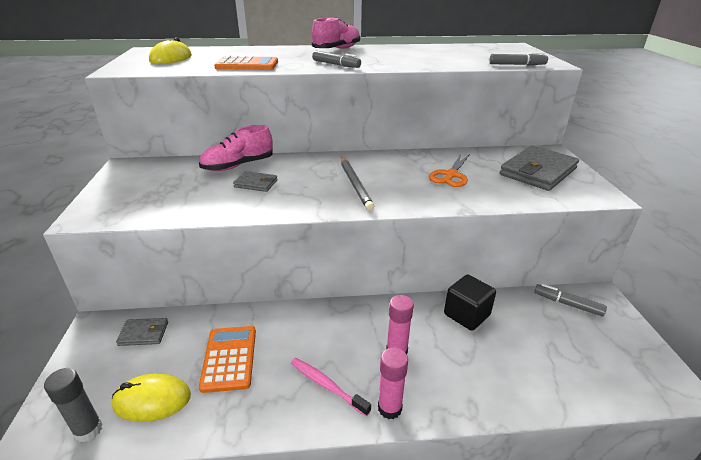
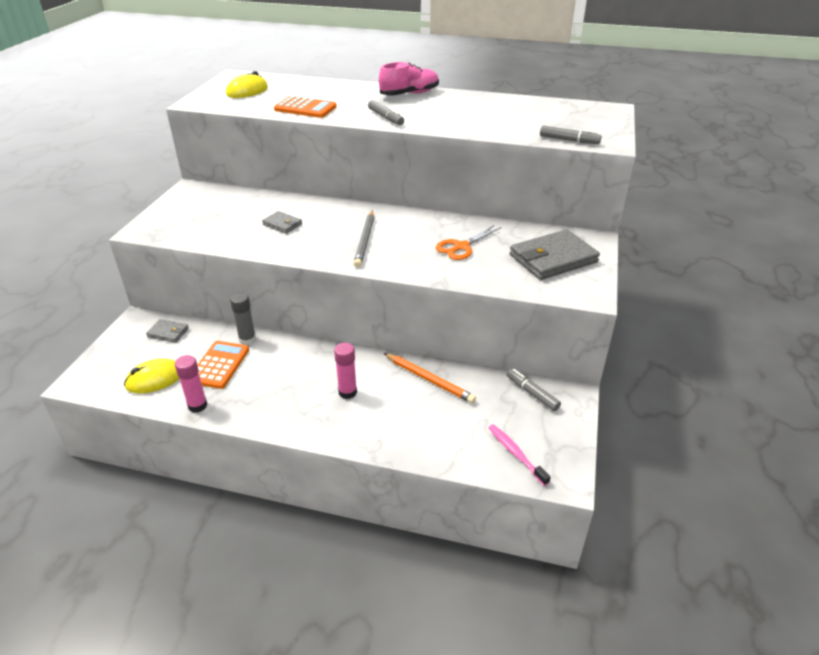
camera: 20 degrees right, 5 degrees up
(88, 430) = (109, 386): grey glue stick -> grey glue stick (247, 340)
(152, 400) = (155, 379): yellow mouse -> yellow mouse turned 45 degrees counterclockwise
(238, 166) = (279, 204): pink shoe -> none
(327, 386) = (278, 402): pink toothbrush -> pink toothbrush (516, 454)
(389, 408) = (314, 428): pink glue stick -> pink glue stick (197, 405)
(466, 315) = (429, 379): black cube -> orange pencil

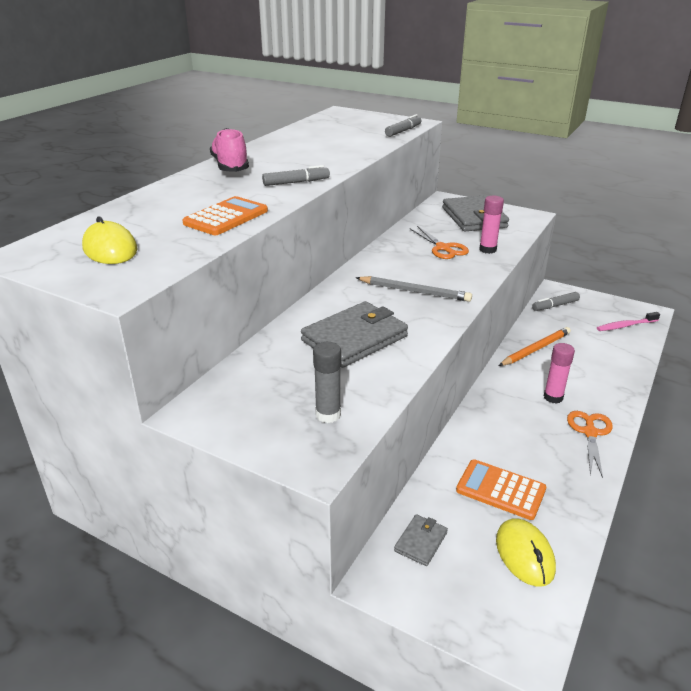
camera: 75 degrees left, 5 degrees down
(197, 405) = (576, 511): pink glue stick -> pink glue stick (487, 249)
(247, 340) = (453, 463): grey glue stick -> grey glue stick (328, 414)
(282, 224) = (354, 338): grey wallet -> grey wallet, size x2.03
(298, 416) = (590, 432): none -> orange scissors

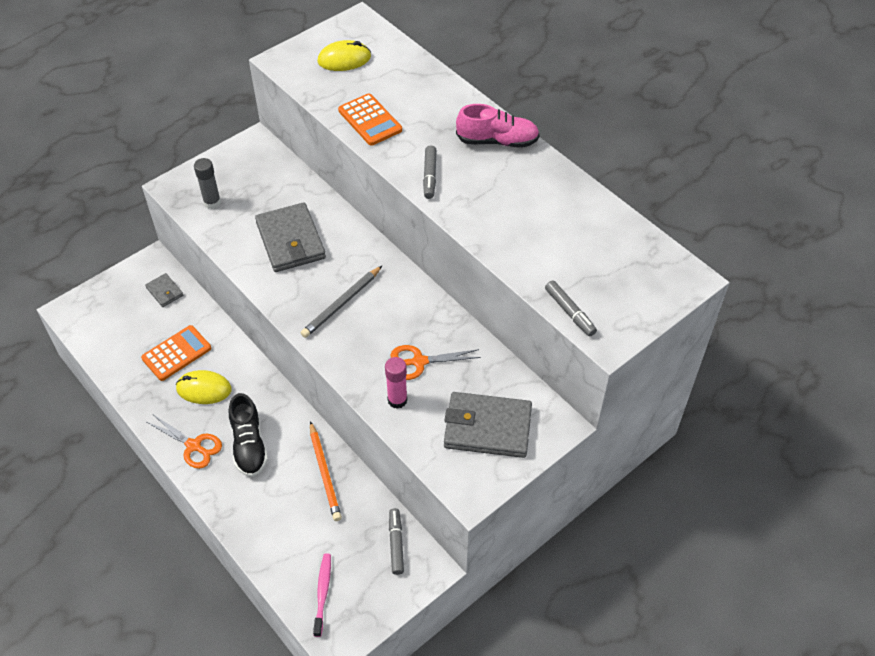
camera: 110 degrees right, 20 degrees up
(524, 554) = (121, 340): yellow mouse -> yellow mouse (204, 389)
(553, 397) = (249, 445): pink glue stick -> black shoe

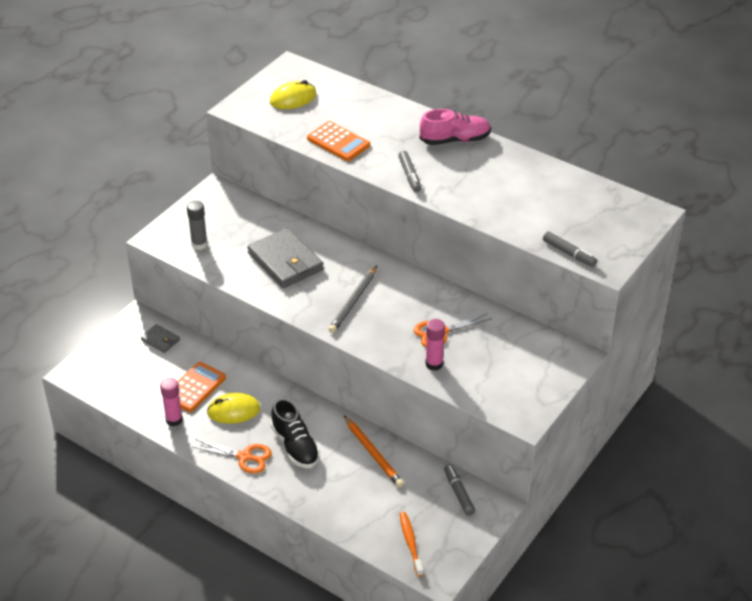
camera: 15 degrees left, 10 degrees down
(142, 386) = (174, 420): none -> pink glue stick
(322, 593) = (410, 543): pink toothbrush -> orange toothbrush
(487, 428) = (518, 369): grey wallet -> none

